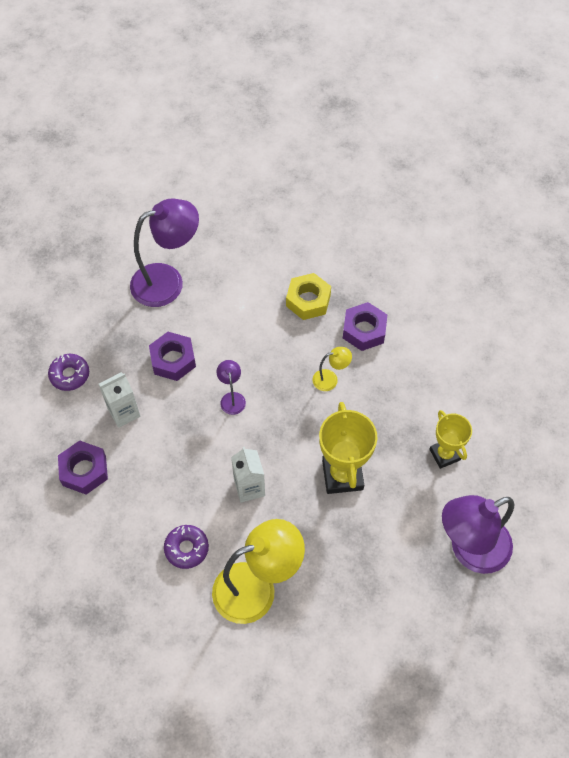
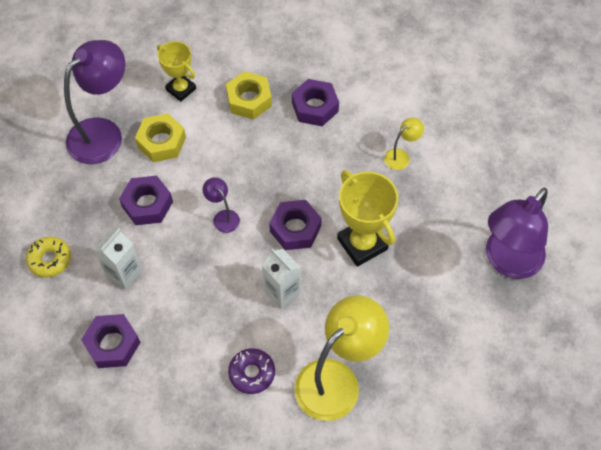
camera: 25 degrees left, 0 degrees up
(70, 375) = (50, 260): purple donut -> yellow donut
(212, 309) = (161, 142): none -> yellow nut
(289, 435) = (295, 229): none -> purple nut
(330, 379) = (306, 163): yellow lamp -> yellow lamp (401, 156)
(444, 454) = (443, 188): yellow trophy -> yellow trophy (181, 89)

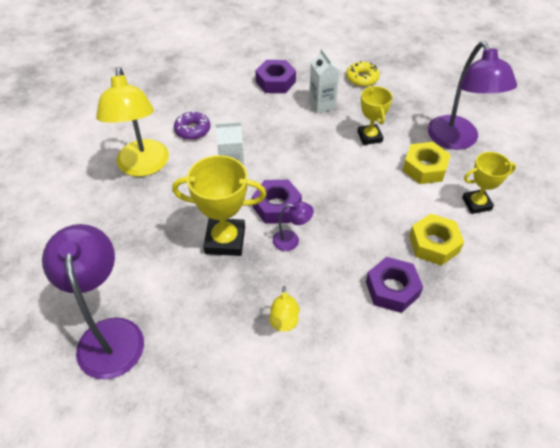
camera: 125 degrees right, 10 degrees down
(147, 204) = (369, 137): purple nut -> yellow trophy
(223, 217) = (324, 171): purple lamp -> purple lamp (291, 240)

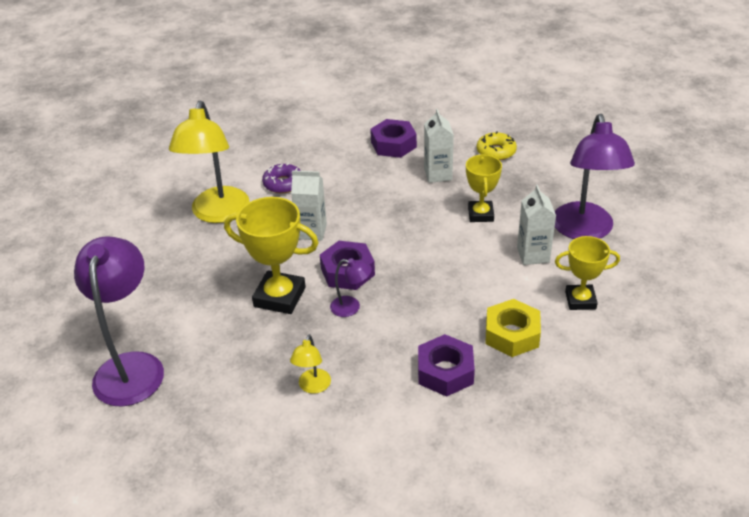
camera: 15 degrees right, 10 degrees down
(424, 168) = (533, 255): yellow nut -> white carton

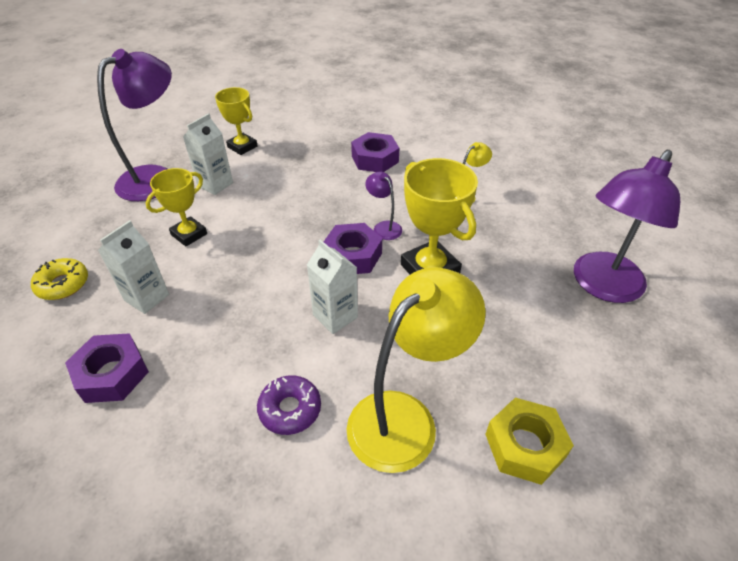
camera: 140 degrees left, 5 degrees up
(512, 334) = (309, 154): yellow nut -> yellow nut (525, 446)

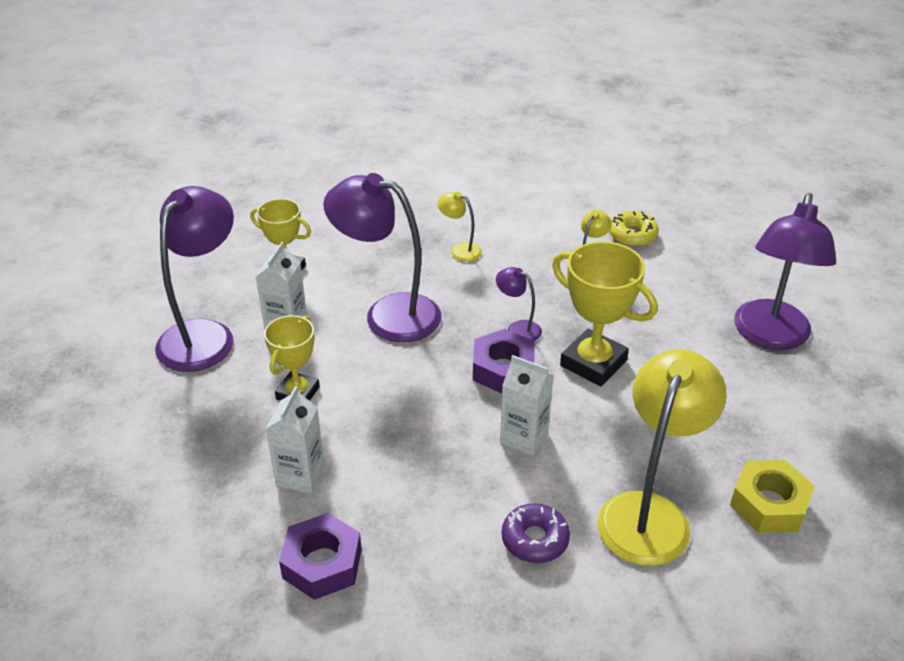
camera: 20 degrees left, 5 degrees down
(63, 284) = (186, 489): yellow donut -> yellow donut (632, 235)
(292, 193) = (388, 314): none -> purple lamp
(375, 159) = (460, 250): purple nut -> yellow lamp

